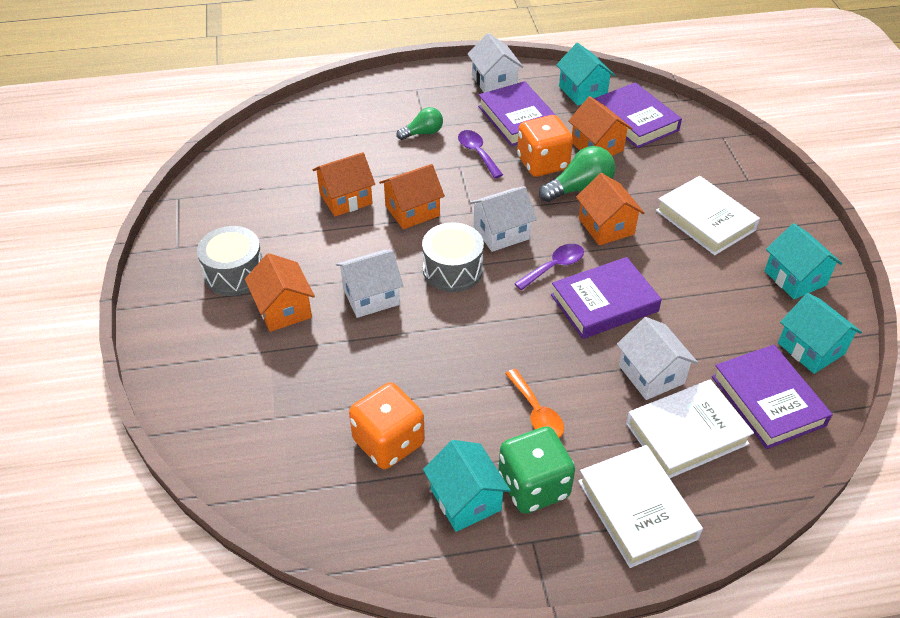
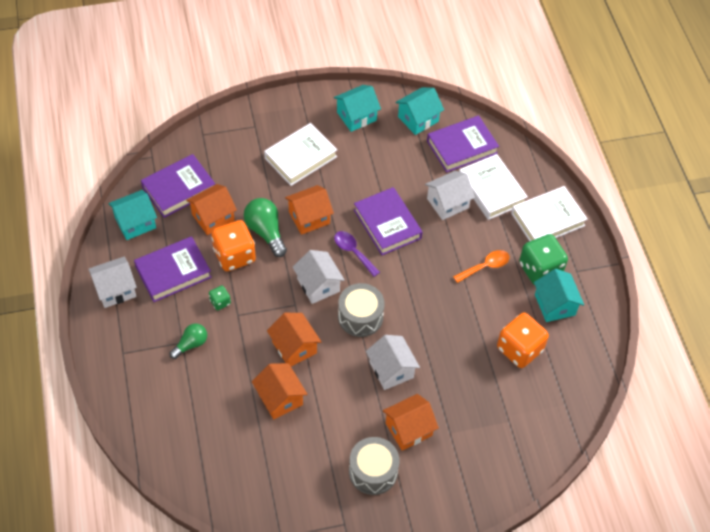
camera: 95 degrees left, 10 degrees up
(423, 133) = (191, 344): green light bulb -> green light bulb turned 75 degrees clockwise
(465, 499) = (555, 305): turquoise house -> turquoise house turned 75 degrees counterclockwise
(477, 153) = (220, 302): purple spoon -> green dice

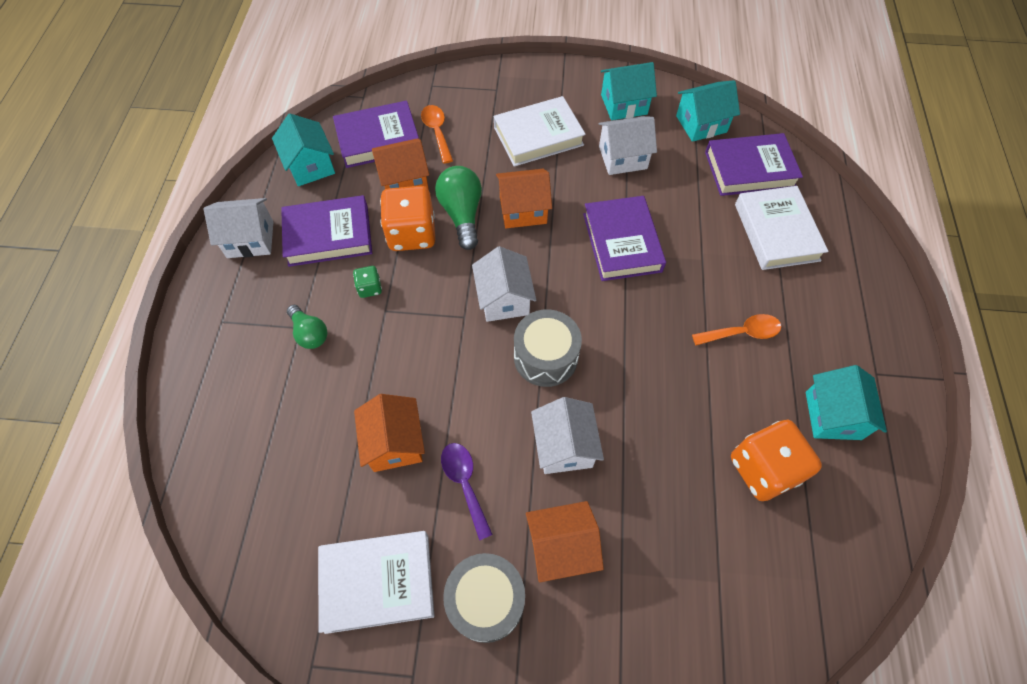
camera: 20 degrees right, 5 degrees up
(135, 223) = (310, 166): turquoise house -> turquoise house turned 75 degrees clockwise
(191, 344) = (310, 333): green light bulb -> green light bulb turned 75 degrees clockwise
(222, 172) = (437, 132): none -> orange spoon
(294, 347) = (441, 375): orange house -> none
(353, 252) = (565, 267): purple spoon -> purple spoon (464, 483)
(447, 203) = (711, 235): white house -> white house (623, 157)
(540, 269) = (821, 357): green dice -> none
(547, 219) = (848, 290): white book -> white book (378, 582)

